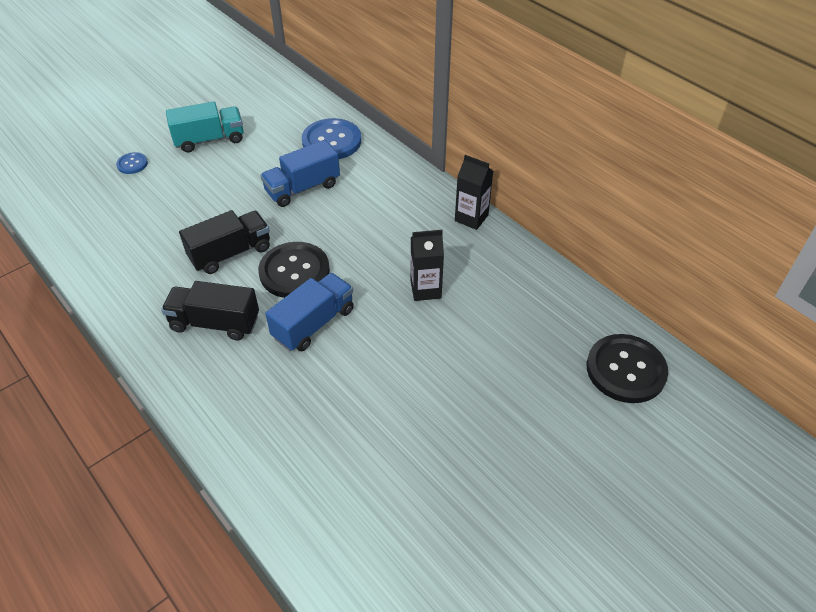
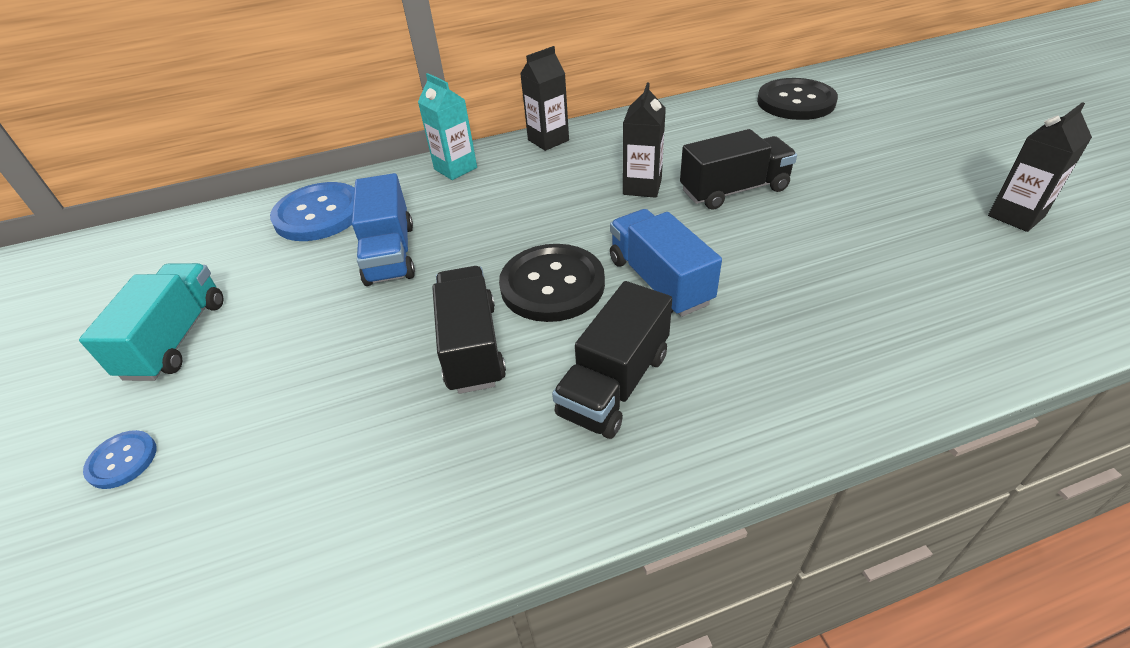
camera: 65 degrees left, 5 degrees down
(409, 182) = (455, 168): none -> turquoise carton
(443, 346) = (734, 190): none -> black truck
(478, 551) = (1016, 216): none -> black carton

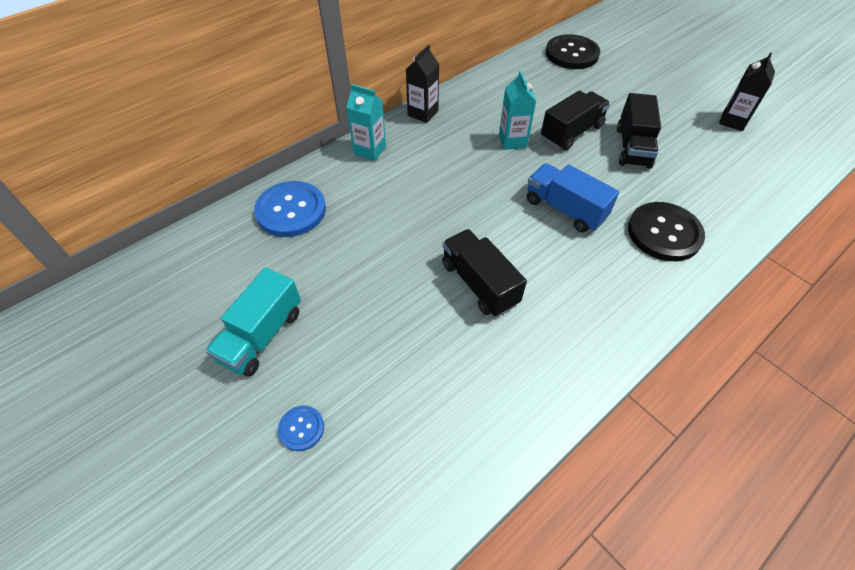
camera: 25 degrees left, 10 degrees up
(176, 339) = (262, 335): turquoise truck -> turquoise truck turned 135 degrees counterclockwise
(390, 253) = (373, 230): blue truck -> none
(552, 285) = (501, 228): black button -> black button (664, 233)
(614, 384) = (580, 284): black truck -> black truck (633, 147)
(642, 187) = (512, 141): black carton -> turquoise carton

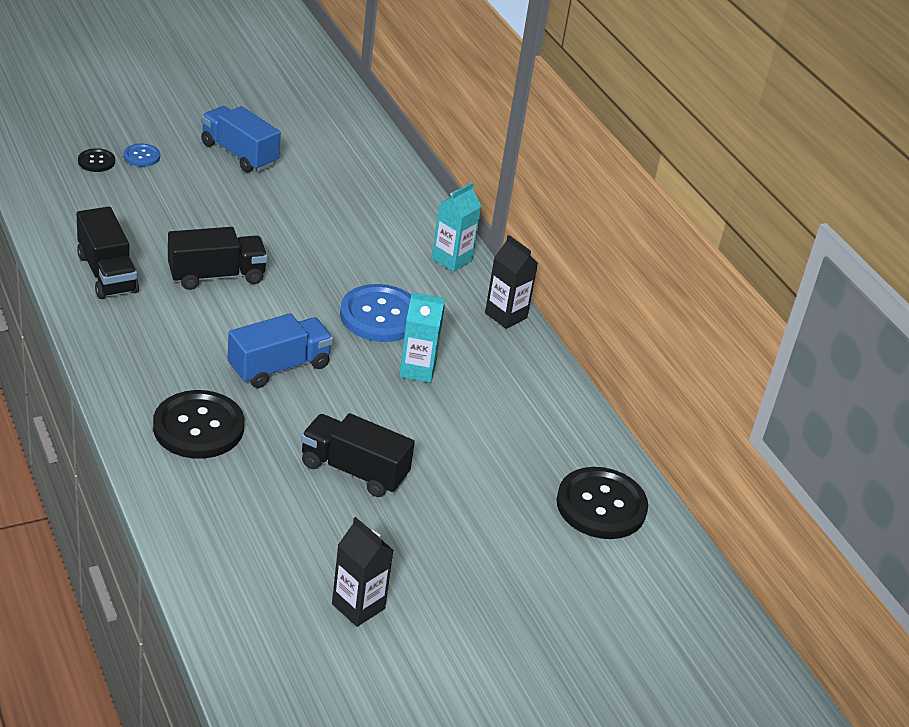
camera: 100 degrees right, 15 degrees down
(262, 335) = (239, 154): turquoise truck -> blue truck
(291, 210) = (381, 193): blue button -> blue button (380, 316)
(331, 474) = (96, 161): none -> black button
(571, 132) = (410, 427): black truck -> black truck (107, 273)

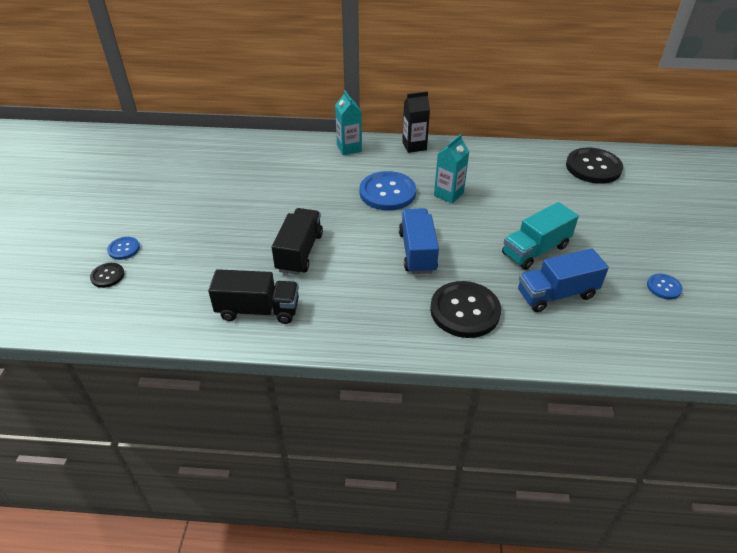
camera: 55 degrees left, 5 degrees up
(239, 154) = (165, 200): blue truck -> blue truck (556, 294)
(354, 471) = (535, 250): black truck -> turquoise truck
(358, 606) = (664, 287): black carton -> blue button

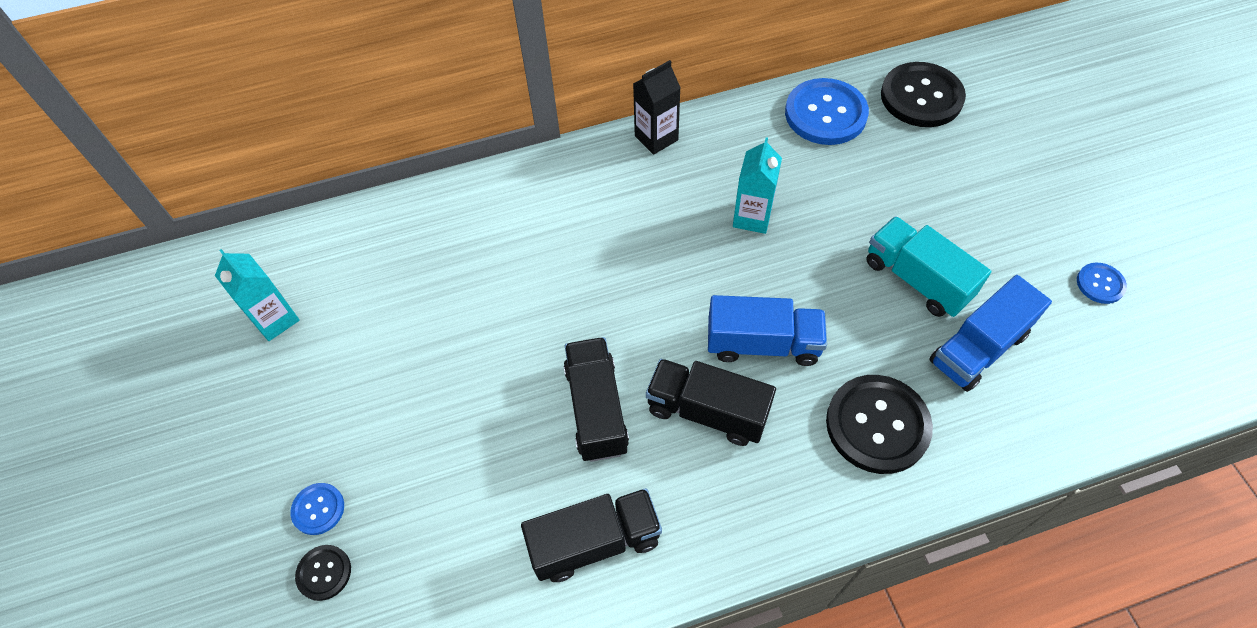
camera: 20 degrees left, 15 degrees up
(349, 148) = (561, 175): turquoise carton -> turquoise carton (275, 319)
(363, 272) = (707, 411): none -> black truck
(387, 192) = (664, 245): blue button -> blue button (825, 114)
(417, 252) = (762, 344): blue truck -> blue truck turned 120 degrees clockwise
(535, 250) = (916, 279): turquoise truck -> turquoise truck turned 105 degrees clockwise

